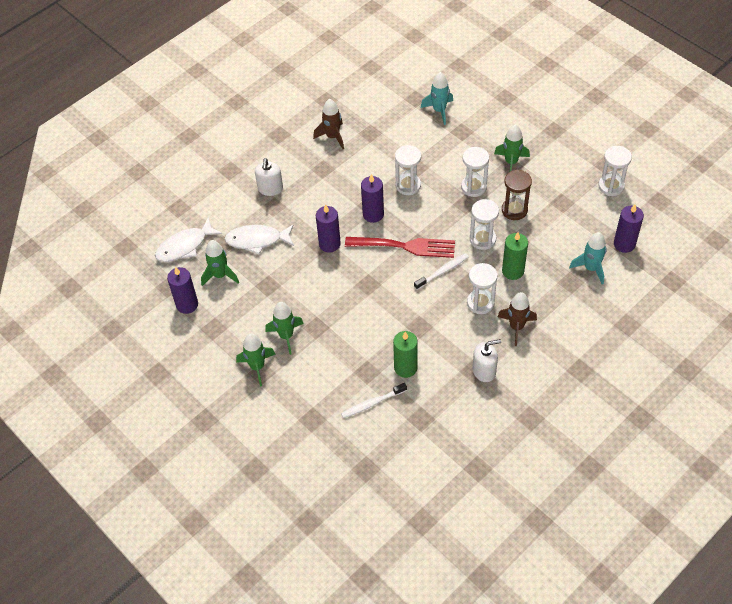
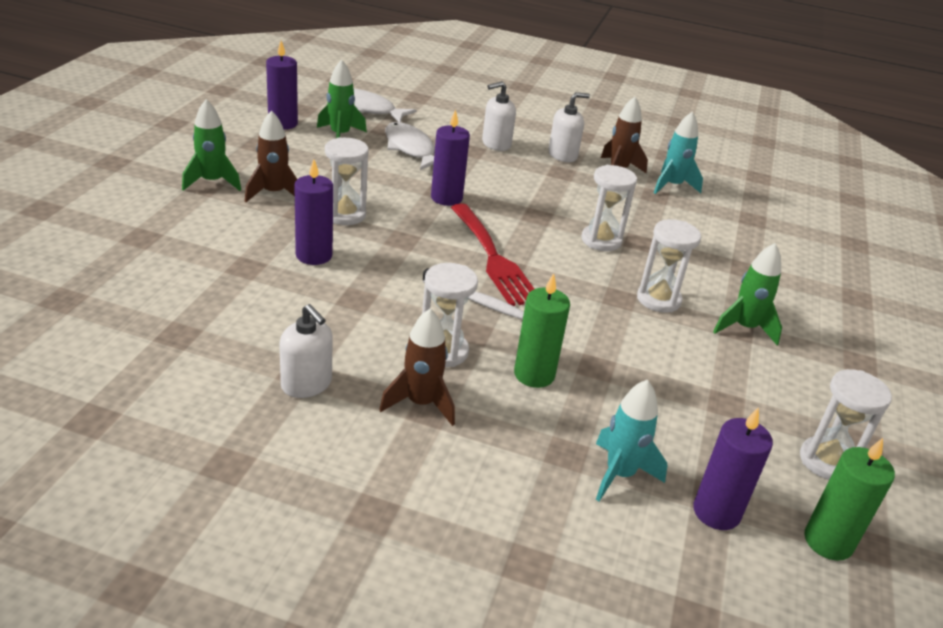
camera: 55 degrees right, 20 degrees down
(286, 336) = (274, 193): green rocket -> brown rocket
(301, 158) = (562, 155): none -> white soap dispenser
(372, 403) = (190, 282): white toothbrush -> none
(373, 214) = (524, 222): purple candle -> purple candle (314, 255)
(405, 368) = (271, 300): green candle -> green candle (828, 541)
(439, 110) = (757, 242): turquoise rocket -> turquoise rocket (672, 186)
(482, 239) = (569, 328): white hourglass -> white hourglass (345, 215)
(514, 210) = (657, 351): brown hourglass -> none

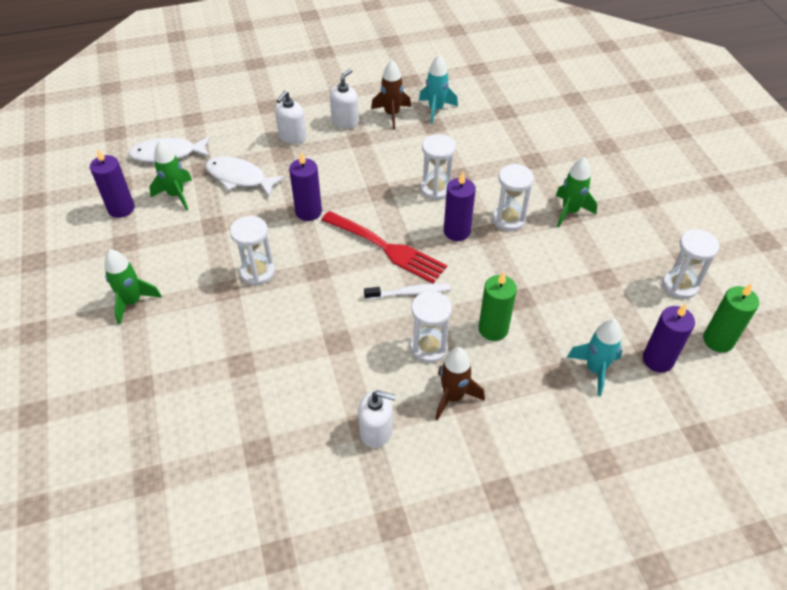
camera: 30 degrees left, 15 degrees up
(274, 193) = (188, 284): brown rocket -> none
(314, 255) = (274, 323): purple candle -> purple candle (457, 231)

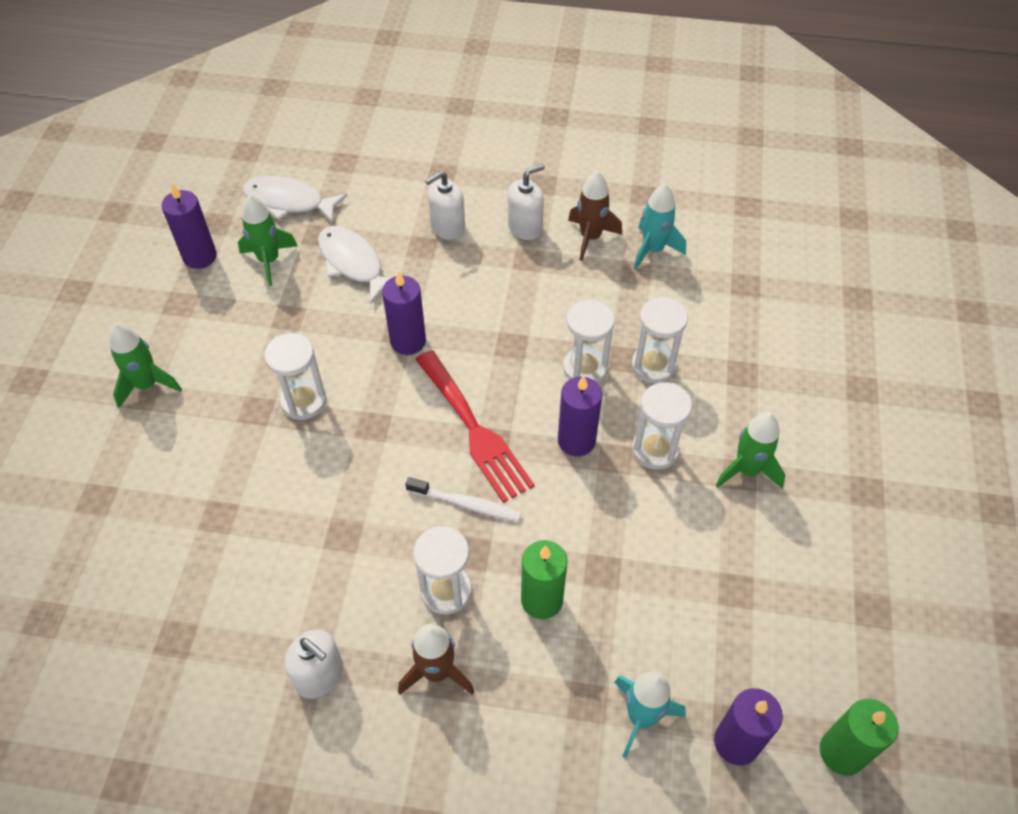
camera: 25 degrees right, 5 degrees up
(680, 285) = (837, 645): white hourglass -> white hourglass (653, 365)

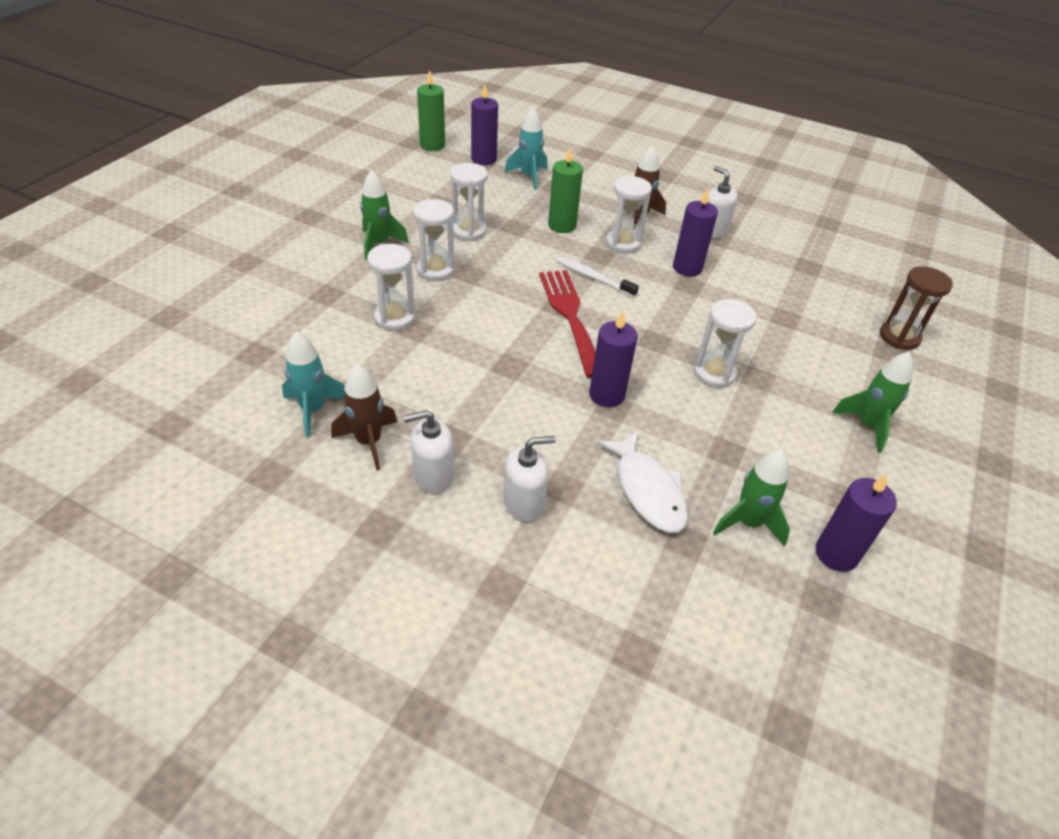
camera: 165 degrees left, 10 degrees down
(76, 530) = (899, 337): none -> brown hourglass
(289, 202) = (721, 604): white fish -> none
(576, 440) = (492, 290): purple candle -> purple candle (687, 268)
(585, 368) = (454, 331): white hourglass -> white hourglass (469, 231)

